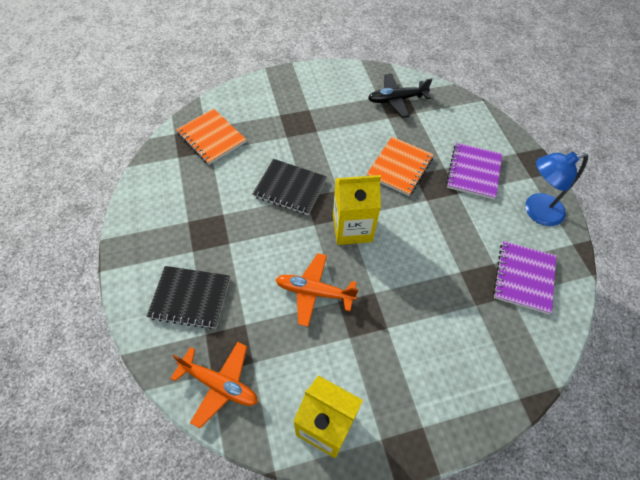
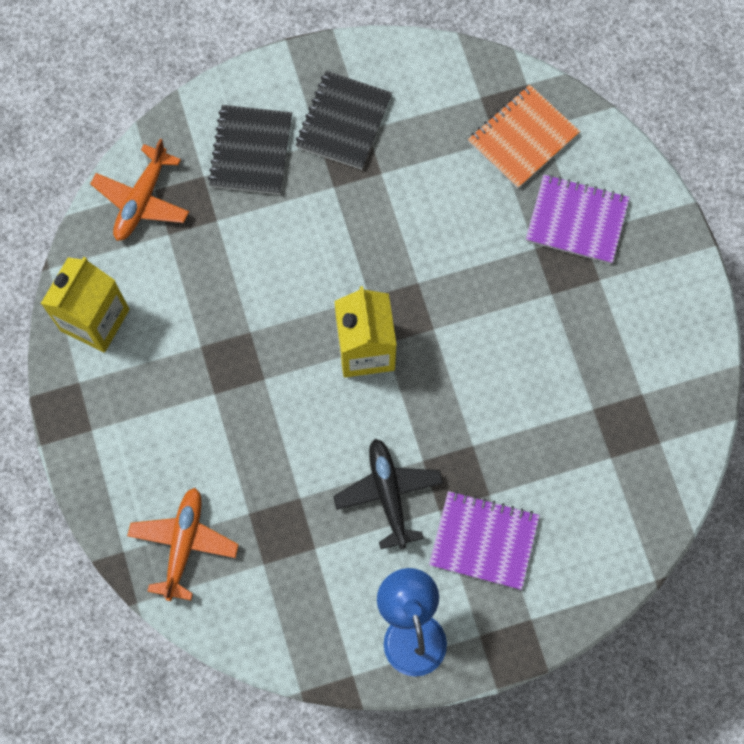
camera: 90 degrees right, 15 degrees up
(290, 188) = (432, 260): black notebook -> black notebook (343, 122)
(314, 292) = (263, 301): orange plane -> orange plane (183, 544)
(396, 99) = (639, 425): black plane -> black plane (388, 494)
(400, 167) = (485, 423): orange notebook -> none
(523, 278) = (293, 588): purple notebook -> purple notebook (577, 220)

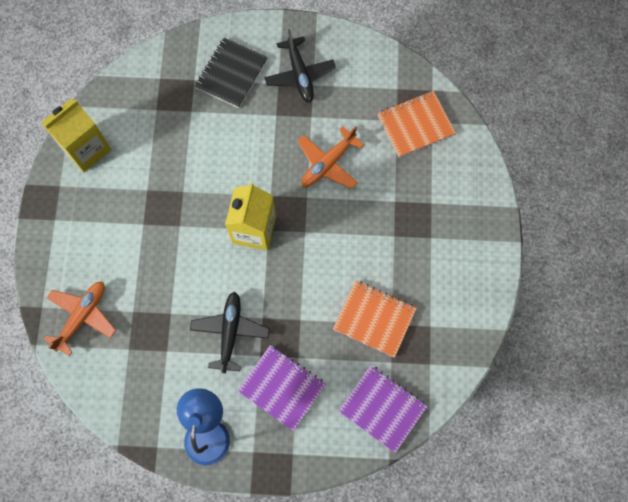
camera: 20 degrees right, 0 degrees up
(142, 200) = (148, 82): orange plane -> orange plane (328, 163)
(343, 122) = (299, 75): black notebook -> black plane
(568, 410) = (374, 319): none -> orange notebook
(577, 220) = (430, 192): purple notebook -> purple notebook (382, 408)

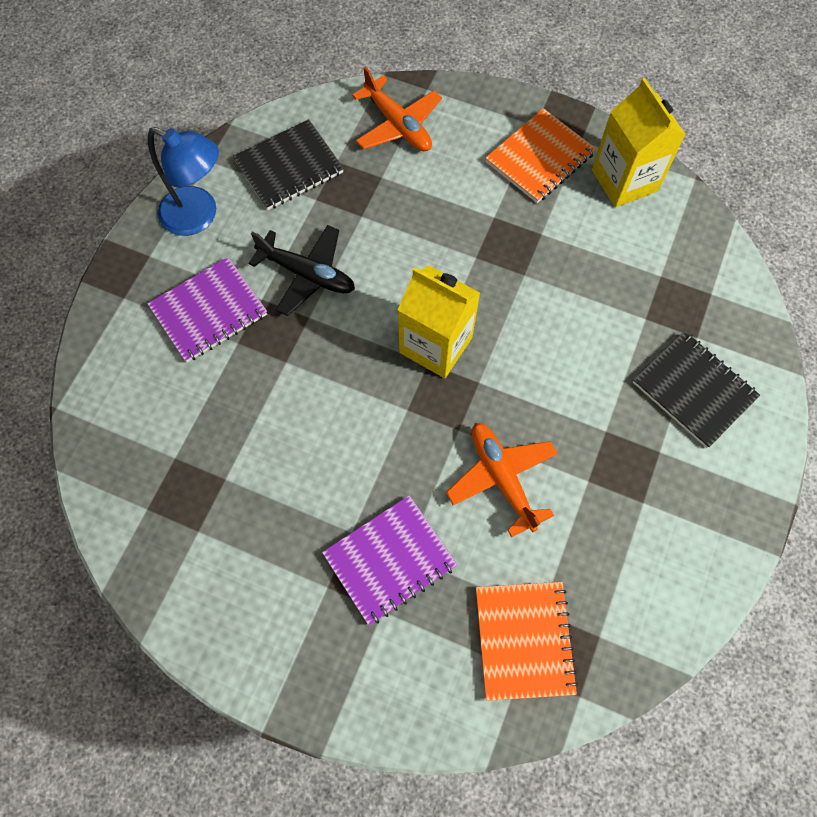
camera: 110 degrees right, 5 degrees down
(144, 382) = (289, 167): none -> black notebook
(299, 75) = (666, 488): black plane -> none
(374, 319) = (243, 457): orange notebook -> orange notebook (539, 158)
(382, 408) = (121, 423): purple notebook -> purple notebook (390, 560)

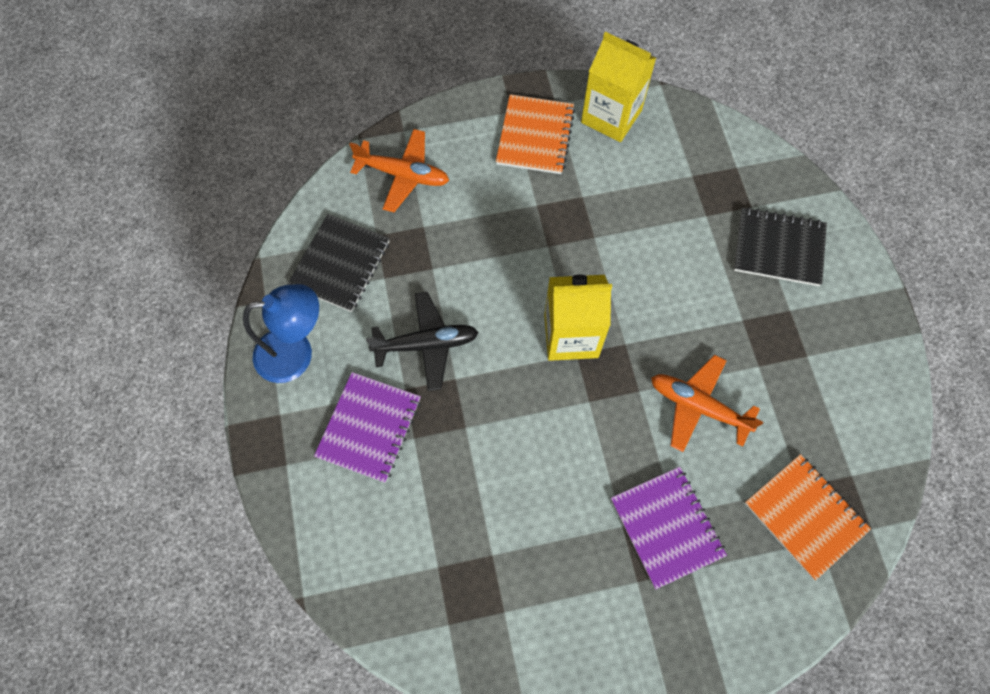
camera: 35 degrees left, 0 degrees up
(390, 560) = (666, 527): purple notebook -> purple notebook turned 45 degrees counterclockwise

